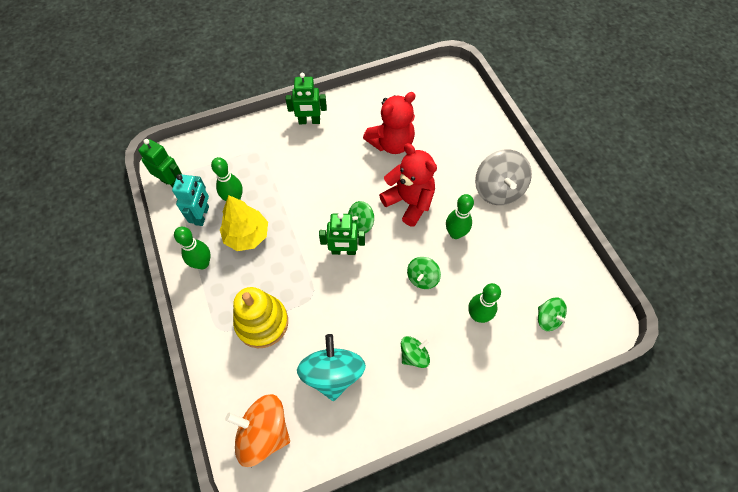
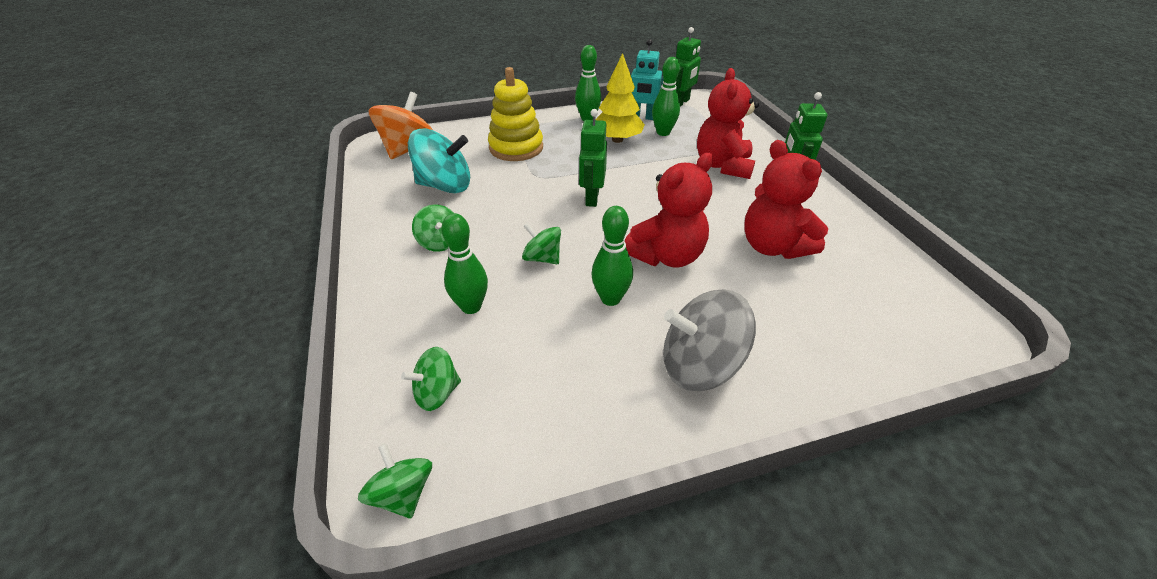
camera: 95 degrees right, 20 degrees down
(291, 160) = (723, 165): none -> red teddy bear
(361, 223) = (630, 212): green spinning top -> green spinning top (403, 493)

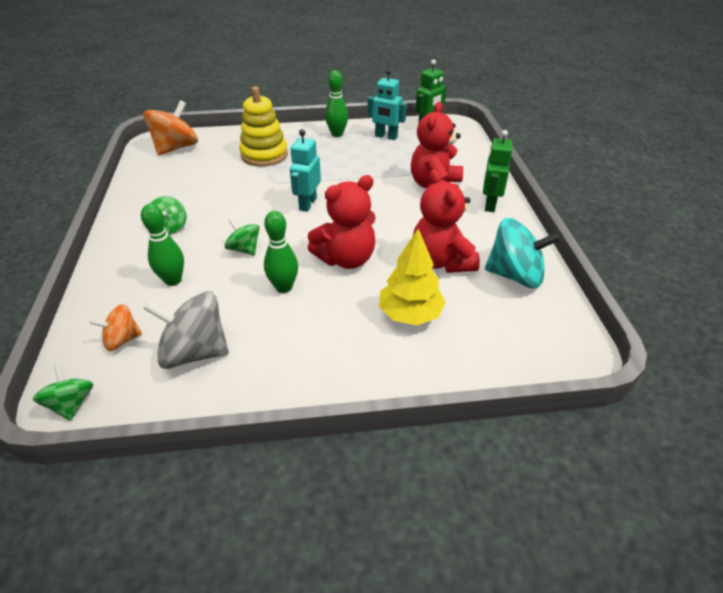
camera: 10 degrees right, 0 degrees up
(437, 393) = (122, 340): green spinning top -> orange spinning top
(445, 186) = (193, 182): turquoise spinning top -> turquoise spinning top (515, 275)
(591, 198) = (307, 204): green robot -> turquoise robot
(617, 140) = (354, 155): yellow tree -> yellow tree (410, 314)
(663, 132) = (397, 152): green bowling pin -> none
(699, 365) = (329, 347): grey spinning top -> grey spinning top (195, 352)

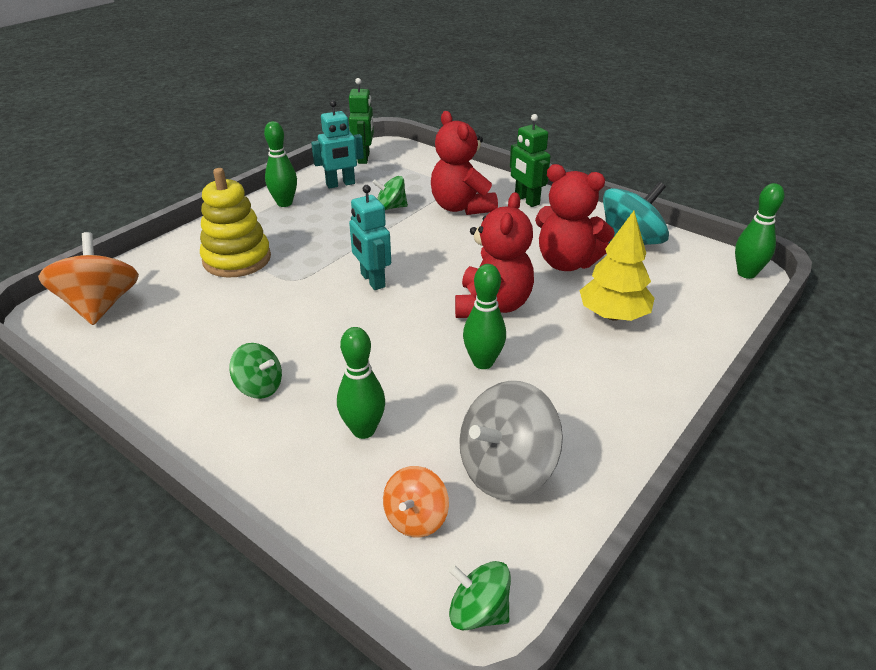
camera: 45 degrees left, 5 degrees down
(244, 249) = (384, 355): green spinning top -> green spinning top (391, 207)
(574, 355) = (746, 273): none -> green bowling pin

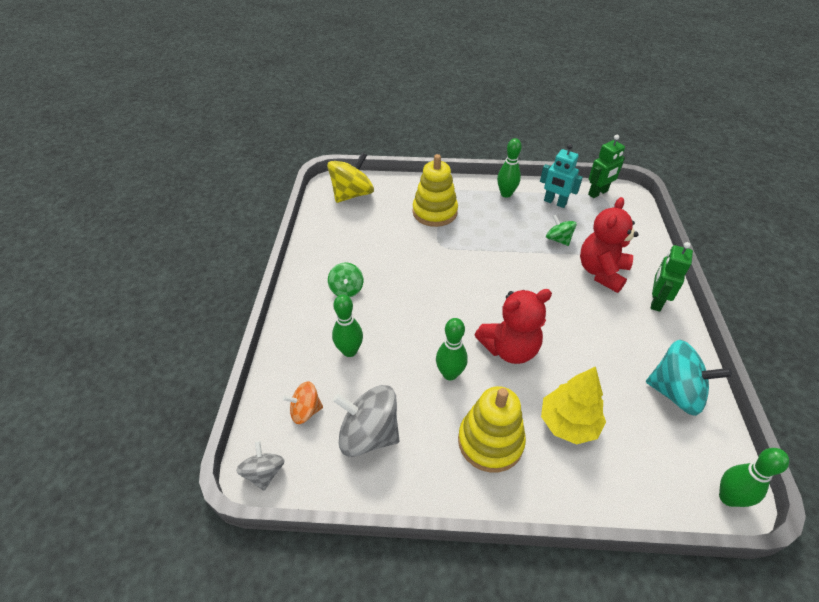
camera: 55 degrees right, 10 degrees up
(100, 306) = (352, 194): orange spinning top -> yellow spinning top
(372, 280) = (474, 277): turquoise robot -> none
(478, 611) = (264, 473): green spinning top -> grey spinning top
(566, 263) = (602, 365): red teddy bear -> none
(594, 376) = (490, 441): none -> yellow stacking toy

